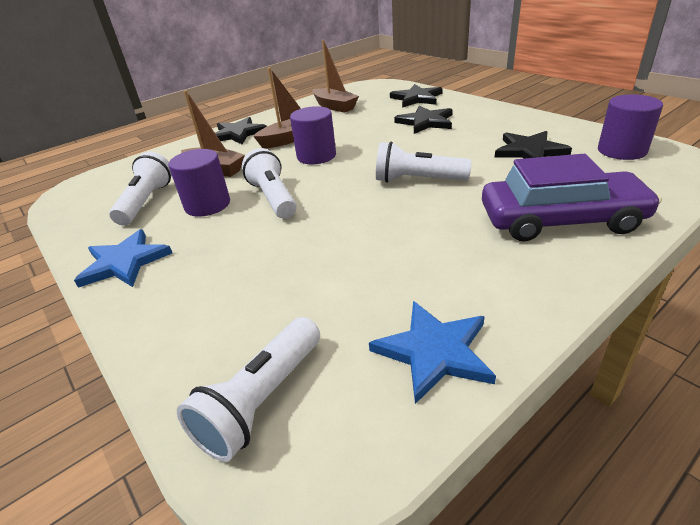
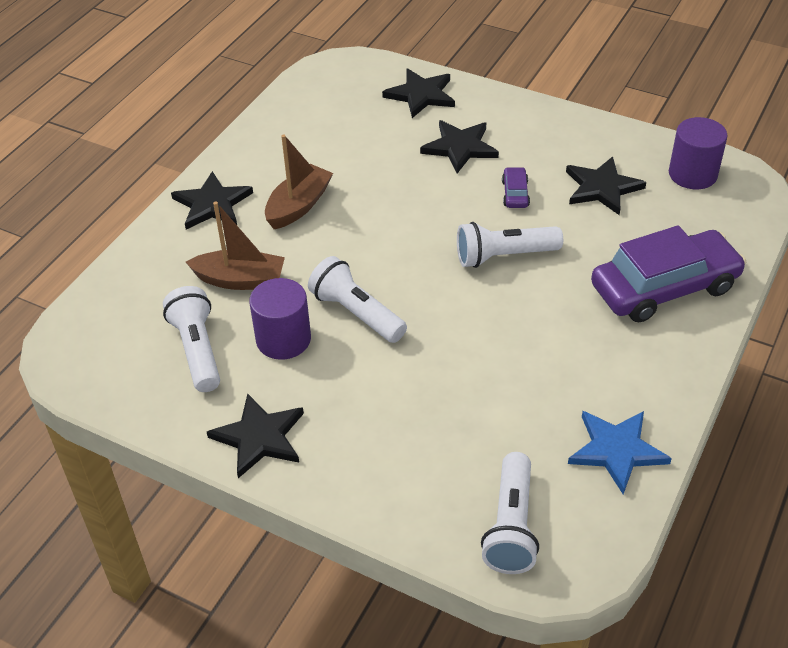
camera: 25 degrees left, 10 degrees up
(124, 262) = (259, 437): blue star -> black star
(316, 156) = (359, 233): purple cylinder -> none
(335, 106) = (314, 126): brown boat -> none
(452, 147) = (515, 193): none -> purple car

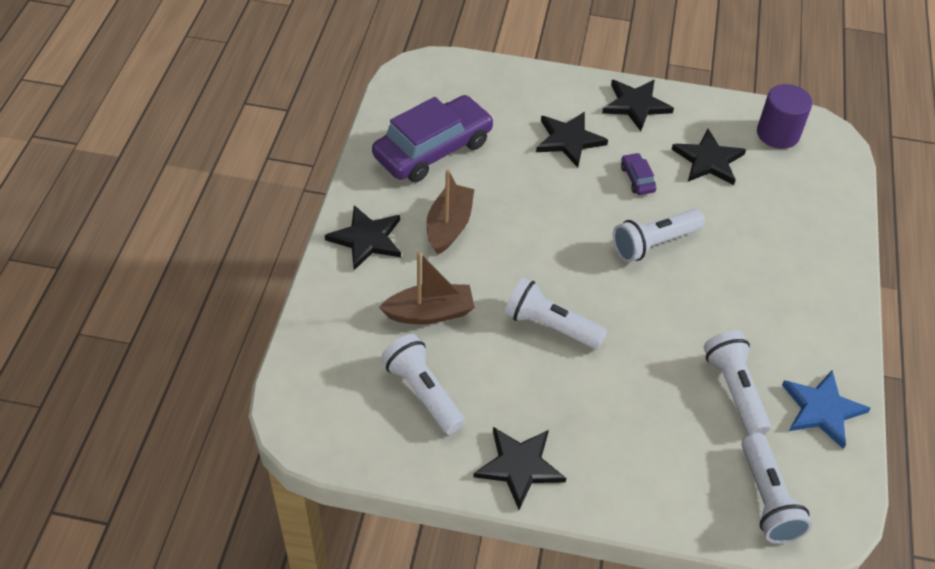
camera: 20 degrees left, 5 degrees up
(283, 339) = (497, 365): purple cylinder -> none
(421, 95) = (510, 90): black star -> black star (636, 105)
(525, 411) = (734, 390): none -> white flashlight
(664, 288) = (798, 249): purple car -> purple car (433, 149)

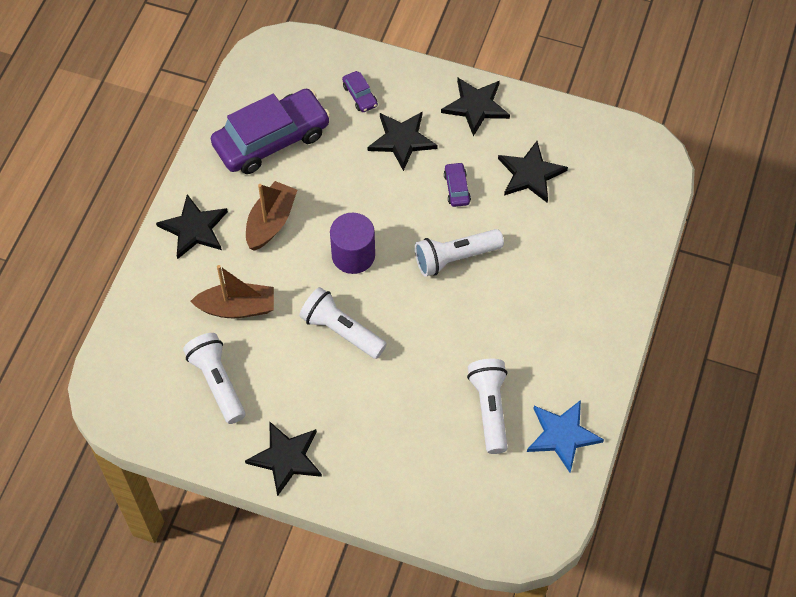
camera: 10 degrees right, 10 degrees up
(515, 104) = (360, 95): none -> purple car
(767, 499) = (490, 510): white flashlight -> none
(778, 134) = (606, 150): purple cylinder -> purple cylinder (353, 255)

